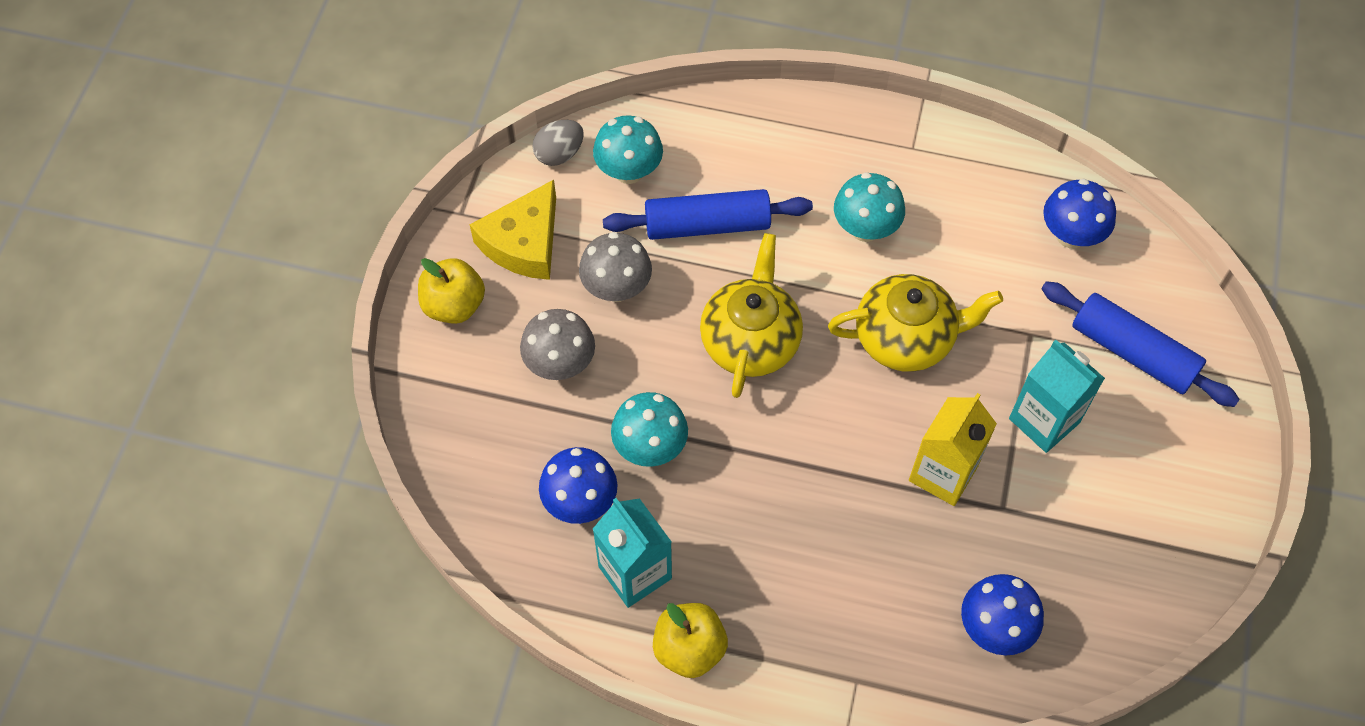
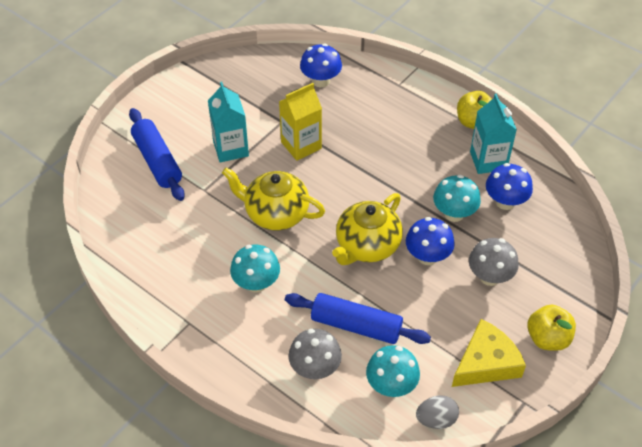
camera: 155 degrees left, 10 degrees down
(616, 288) = (435, 308): grey mushroom -> grey mushroom (315, 368)
(1071, 235) = (137, 231): blue mushroom -> blue mushroom (427, 256)

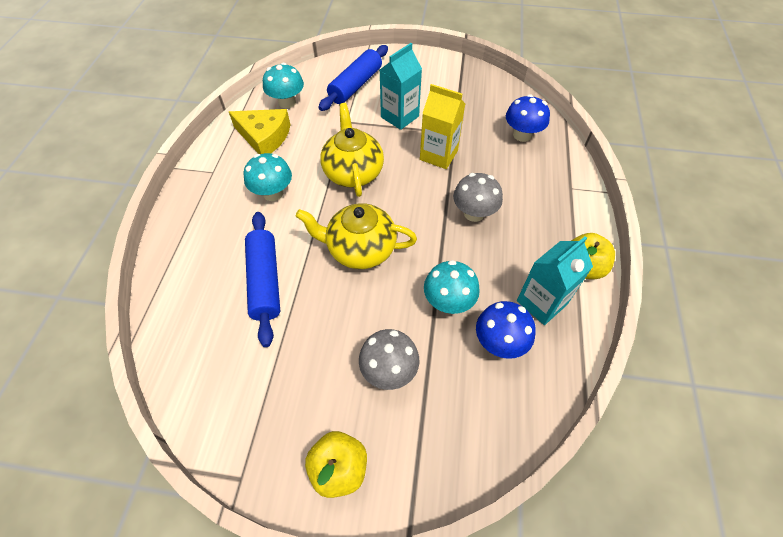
camera: 60 degrees right, 5 degrees up
(315, 368) = (204, 272): grey mushroom -> grey mushroom (474, 213)
(391, 385) = (210, 339): turquoise mushroom -> turquoise mushroom (287, 102)
(427, 256) = (379, 302): blue mushroom -> none
(436, 419) = (185, 397): grey egg -> none
(486, 363) = (275, 415): yellow cheese -> yellow cheese (264, 137)

